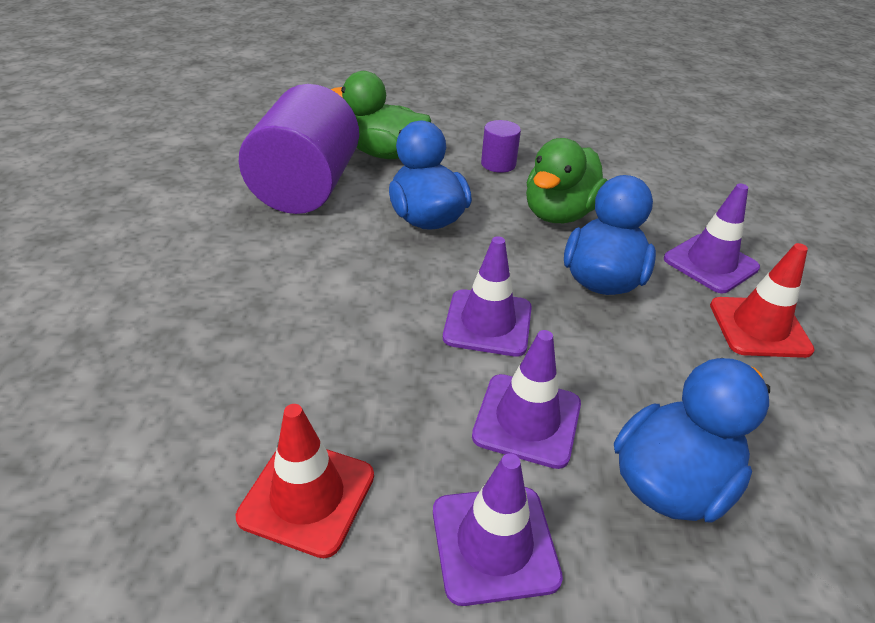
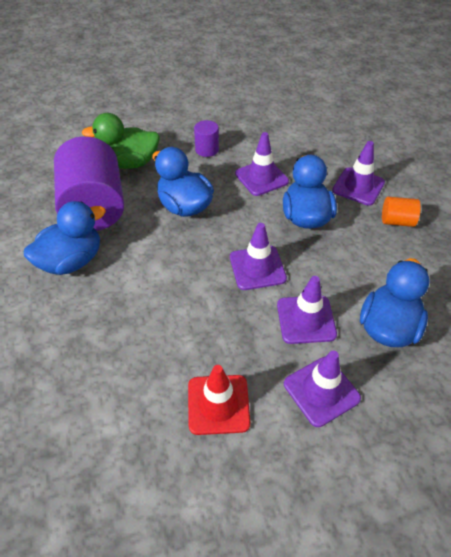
camera: 20 degrees left, 10 degrees up
(234, 238) = (72, 261): none -> blue duck
(559, 214) = (261, 178): green duck -> purple traffic cone
(759, 327) = (397, 221): red traffic cone -> orange cylinder

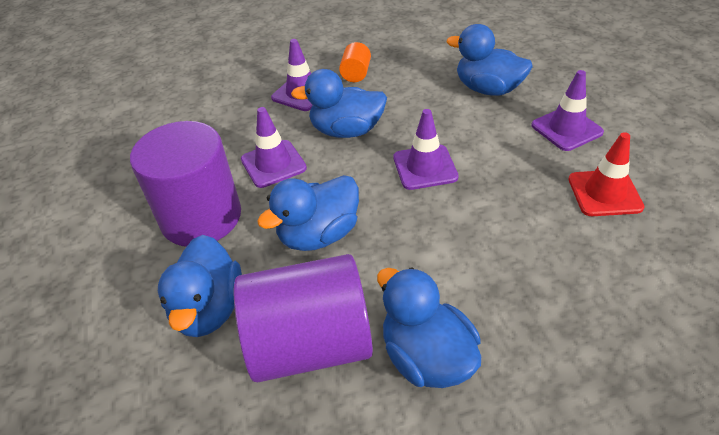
camera: 85 degrees left, 5 degrees down
(129, 163) = (209, 309): green duck -> blue duck
(207, 149) = (201, 217): purple cylinder -> purple cylinder, size x2.32
(306, 319) = (489, 135): purple traffic cone -> none

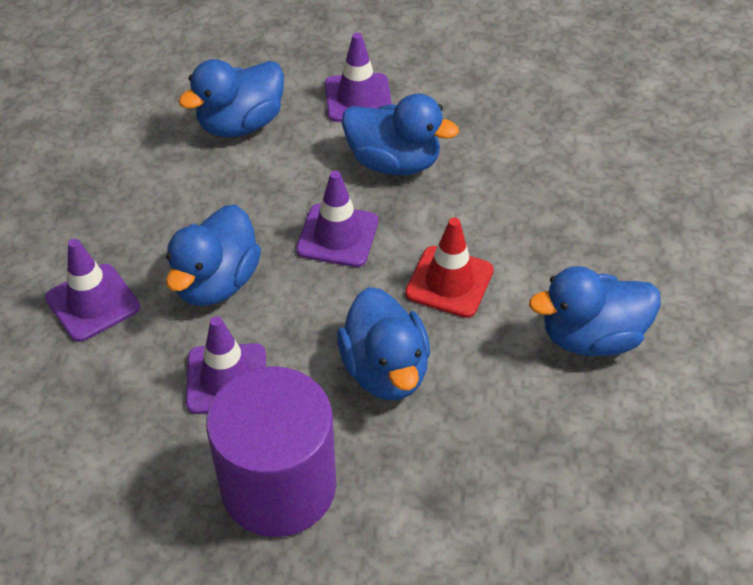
camera: 70 degrees left, 5 degrees up
(209, 309) = (440, 509): blue duck -> blue duck (394, 162)
(310, 344) = (535, 425): purple cylinder -> none
(356, 74) = (98, 230): orange cylinder -> none
(604, 193) = (467, 121): red traffic cone -> red traffic cone (449, 282)

